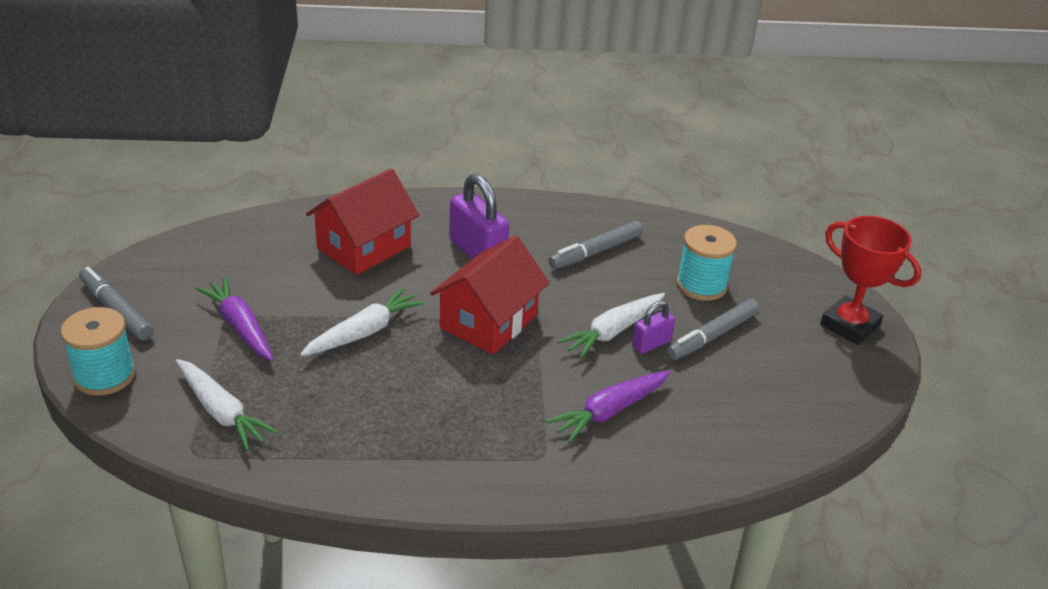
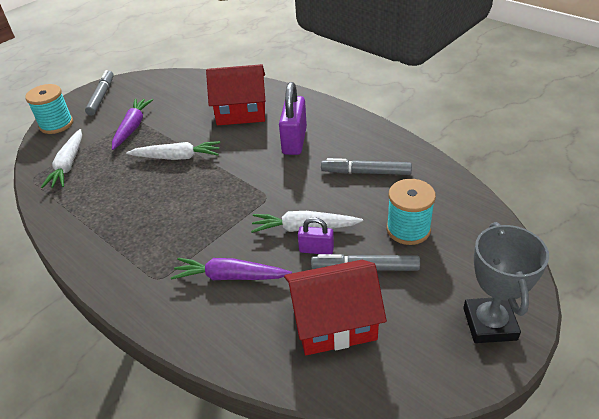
camera: 50 degrees right, 5 degrees up
(489, 322) = (243, 183): red house -> red house (334, 322)
(849, 325) = (489, 324): red trophy -> grey trophy

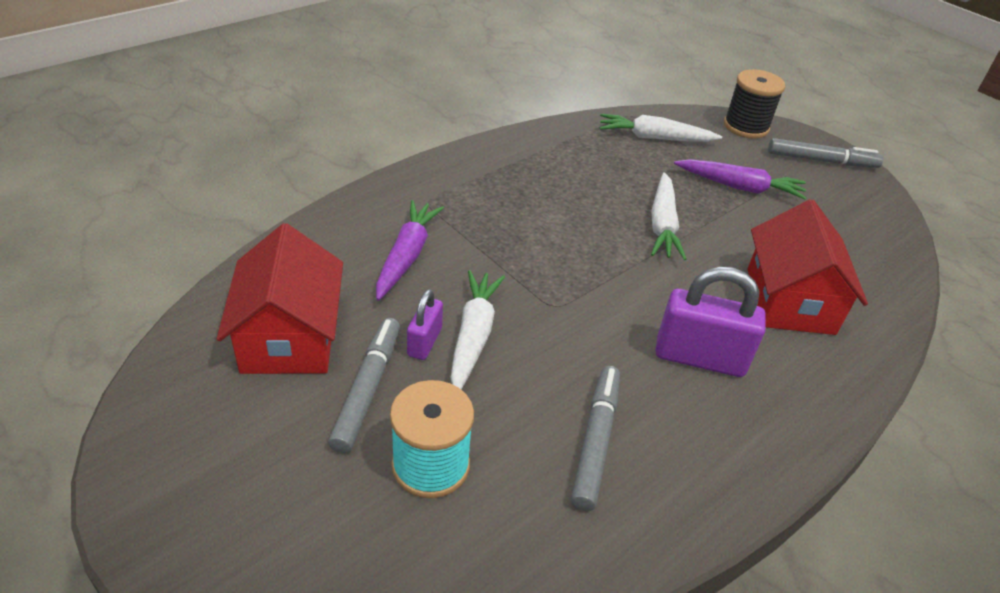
camera: 90 degrees right, 0 degrees up
(56, 124) = (746, 126): turquoise spool -> black spool
(489, 324) = (193, 514): grey trophy -> none

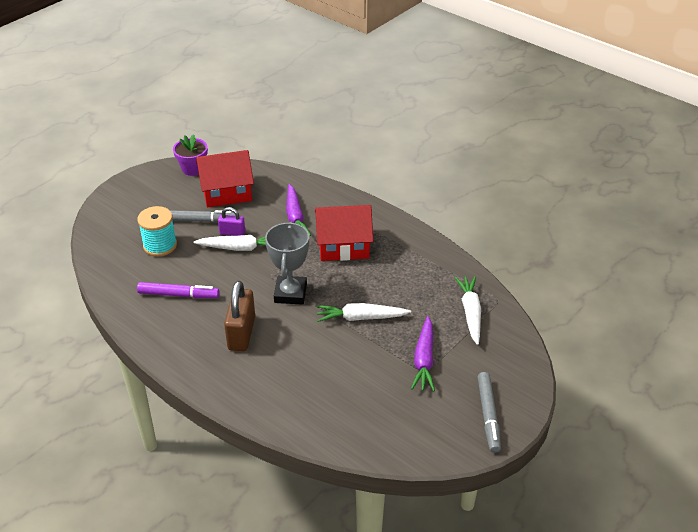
camera: 85 degrees right, 0 degrees up
(168, 385) = (193, 168): none -> purple flower pot
(407, 255) = (295, 217): purple carrot -> purple carrot turned 75 degrees clockwise
(596, 441) = (178, 295): grey marker -> purple marker
(605, 287) = (290, 293): none -> grey trophy
(699, 357) = (242, 333): purple padlock -> brown padlock
(746, 126) = (519, 368): black spool -> none
(790, 301) = (301, 378): red house -> red house (343, 246)

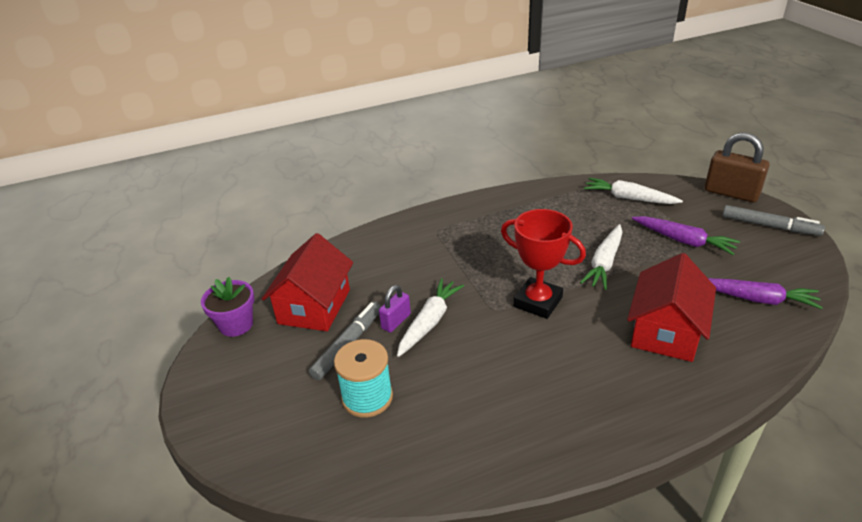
camera: 60 degrees left, 5 degrees down
(178, 295) = (483, 403): purple marker -> none
(242, 333) = (587, 360): brown padlock -> brown padlock (731, 193)
(290, 293) = (538, 302): grey trophy -> red trophy
(295, 217) = (408, 264): purple carrot -> purple carrot (756, 299)
(343, 246) = (483, 244): red house -> red house (666, 331)

